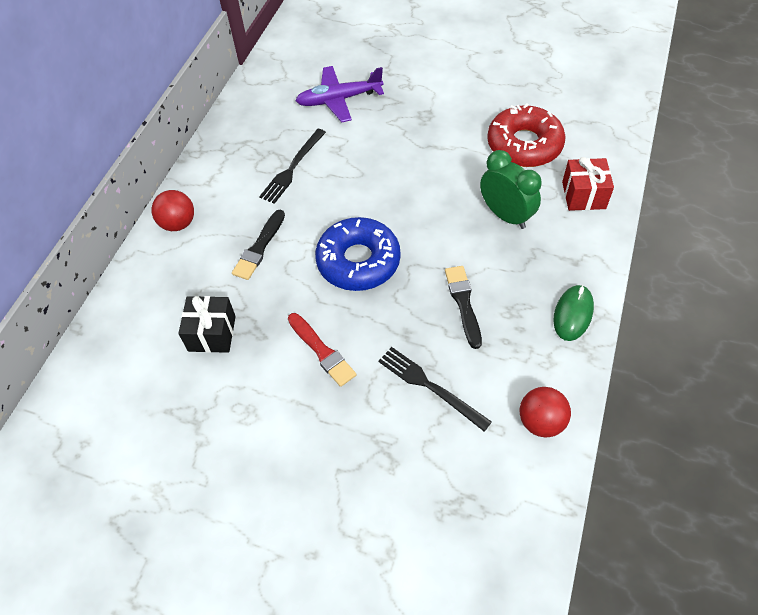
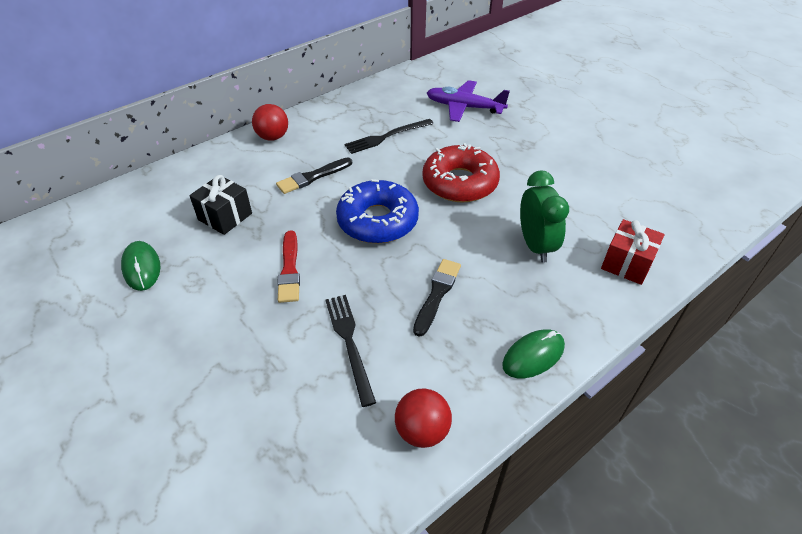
camera: 30 degrees right, 10 degrees down
(180, 429) = (142, 268): none -> green mouse
(524, 145) = (599, 200): red donut -> red donut (460, 183)

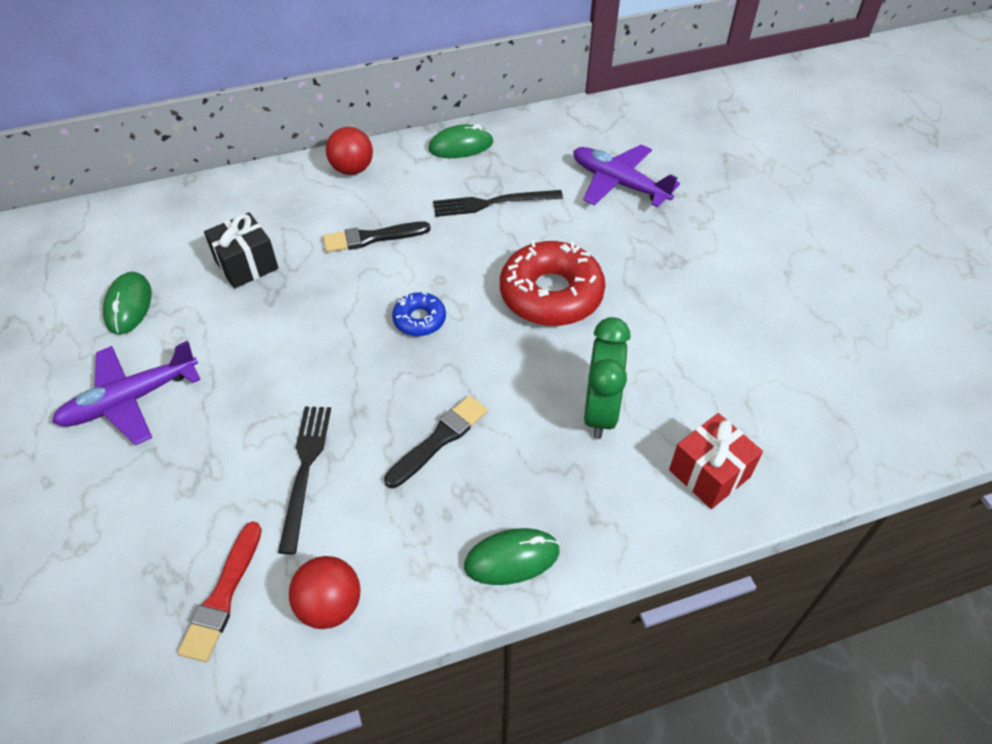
camera: 20 degrees right, 5 degrees up
(179, 335) = (130, 400): none -> purple plane
(289, 269) = (285, 355): red brush -> red brush (223, 595)
(344, 107) = (461, 146): none -> green mouse
(377, 221) = (419, 319): blue donut -> blue donut, size x0.50

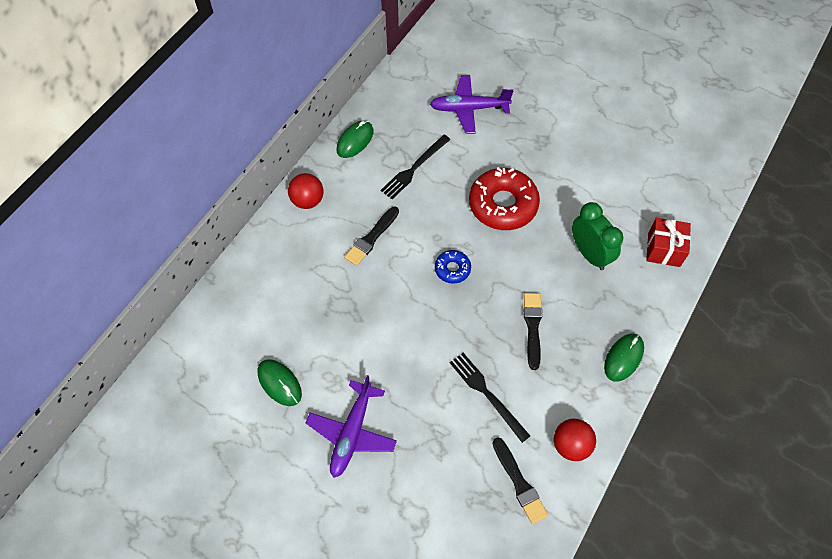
camera: 40 degrees left, 10 degrees up
(223, 595) = (519, 482): red brush -> black brush
(246, 264) = (318, 307): black gift -> none

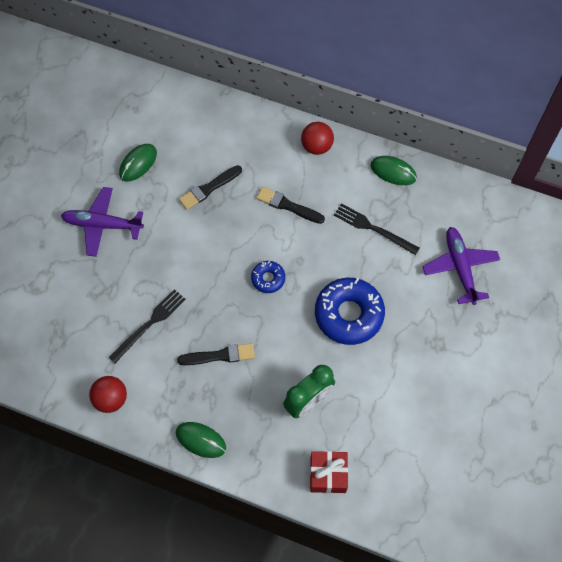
camera: 80 degrees right, 5 degrees up
(503, 205) = (349, 314): red donut -> blue donut
(519, 482) = (74, 359): black brush -> black brush (209, 188)

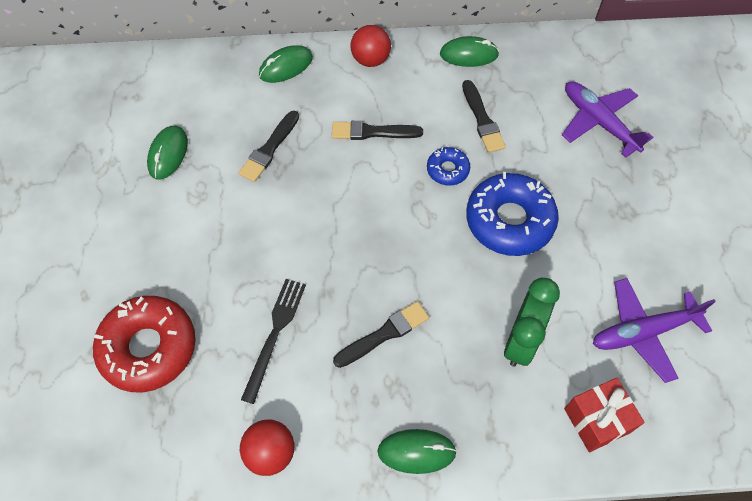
camera: 25 degrees left, 5 degrees down
(67, 297) = (148, 348): none -> red donut
(102, 225) = (155, 240): purple plane -> purple plane (643, 332)
(252, 127) = (286, 66): none -> green mouse
(268, 278) = (394, 220): blue donut -> blue donut (447, 170)
(373, 228) = (482, 119): black fork -> black brush

